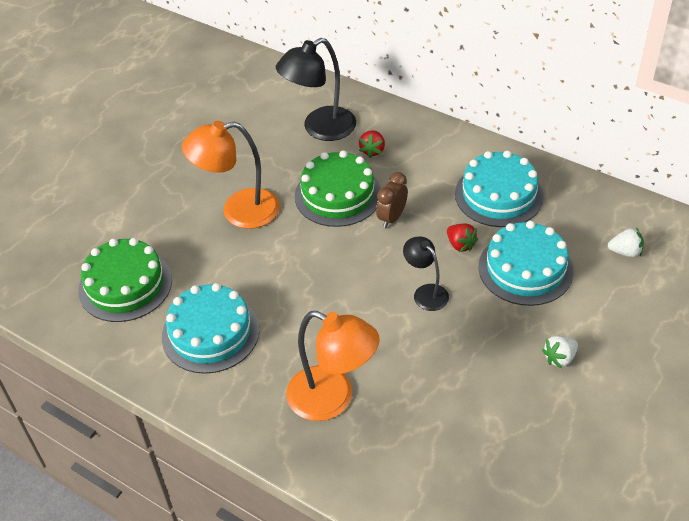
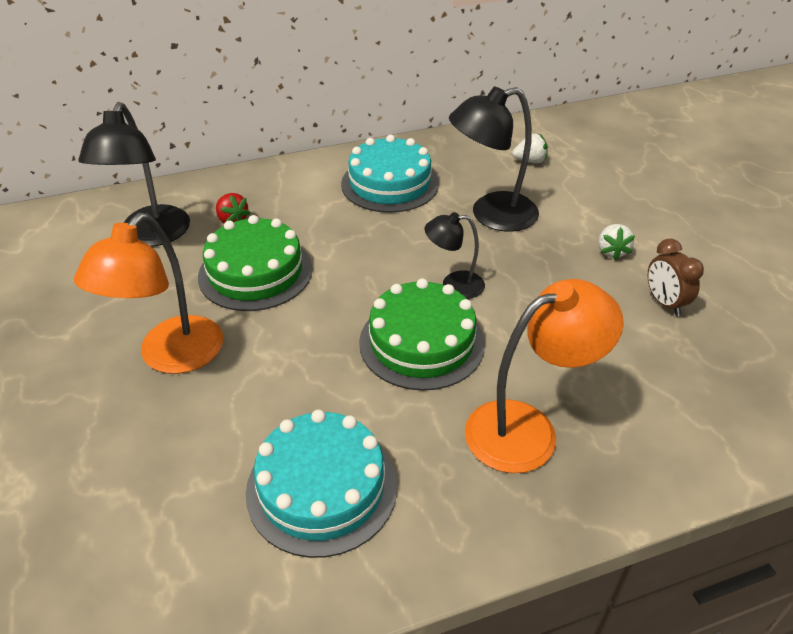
camera: 55 degrees left, 5 degrees down
(125, 285) = (137, 537): green cake -> green cake (421, 342)
(392, 218) = (334, 255): brown clock -> brown clock (664, 303)
(460, 245) = (420, 234): red strawberry -> none
(525, 269) = (491, 215): turquoise cake -> black lamp
(625, 252) = (530, 161): white strawberry -> white strawberry turned 45 degrees clockwise

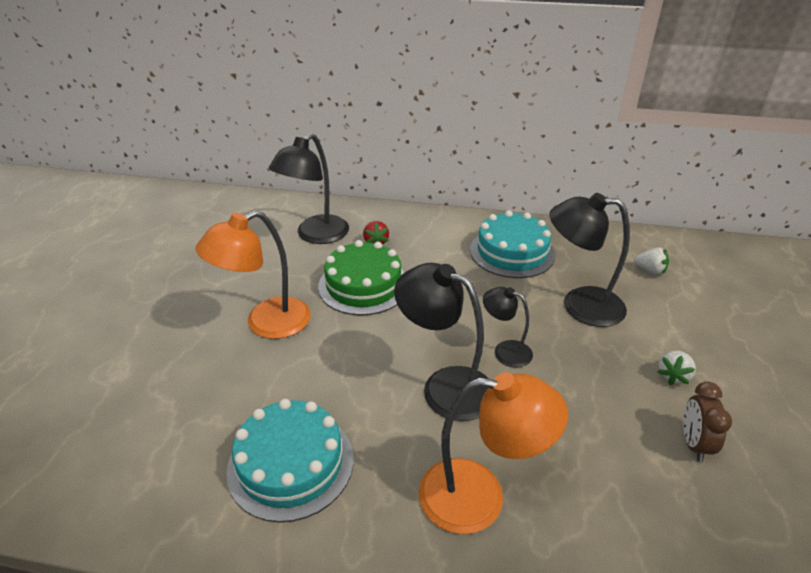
camera: 30 degrees right, 5 degrees down
(421, 342) = (445, 386): green cake -> black lamp

